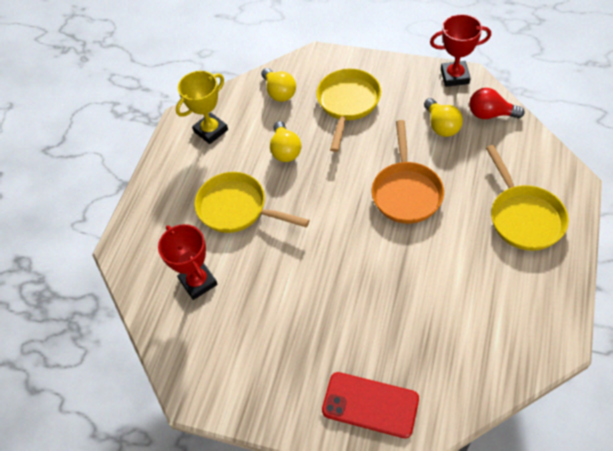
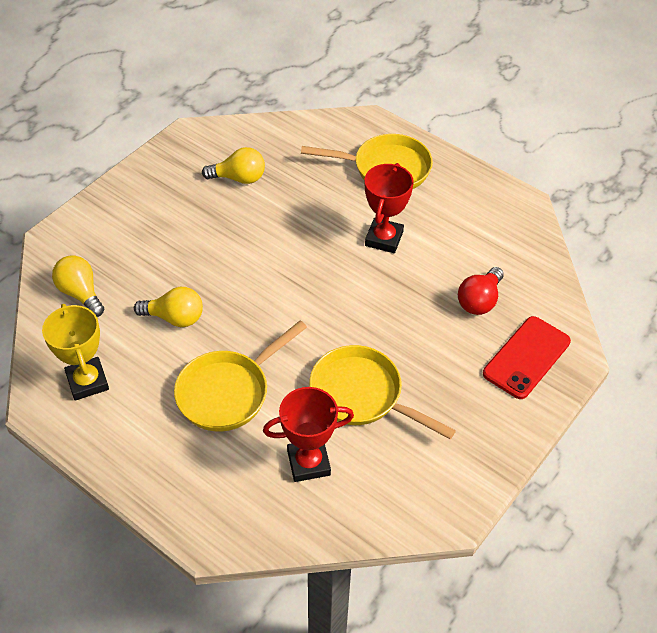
camera: 75 degrees left, 5 degrees down
(279, 92) = (81, 293): yellow light bulb -> yellow light bulb turned 120 degrees counterclockwise
(348, 103) = (149, 238): yellow pan -> yellow pan (361, 395)
(406, 192) = (303, 238): orange pan -> none
(454, 76) = (182, 142): red trophy -> red trophy (384, 239)
(490, 114) = (251, 138): red light bulb -> red light bulb (479, 301)

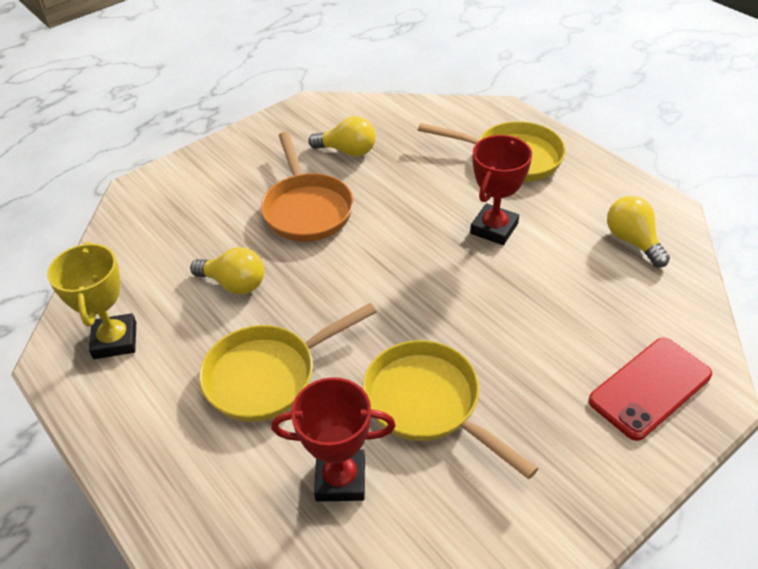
camera: 15 degrees right, 5 degrees down
(81, 293) = (144, 246): yellow light bulb -> yellow light bulb (632, 241)
(218, 240) = (306, 209): none -> orange pan
(479, 301) = (598, 311): red light bulb -> none

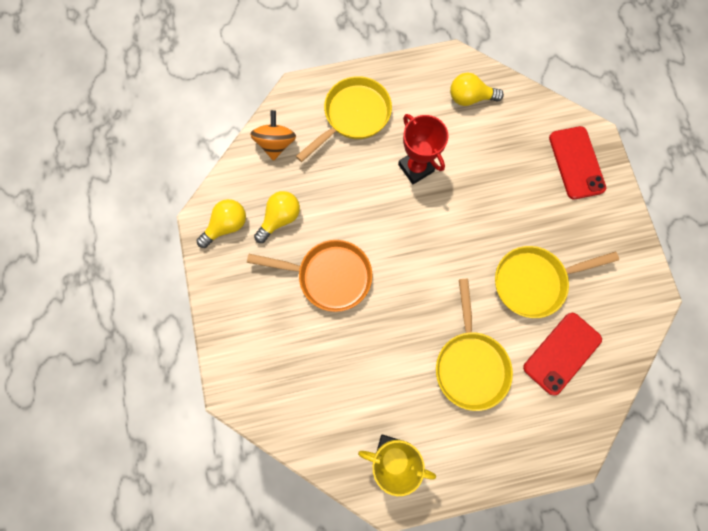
camera: 65 degrees left, 30 degrees up
(234, 284) = (379, 355): yellow light bulb -> yellow light bulb (227, 226)
(340, 479) = (561, 353): red trophy -> red phone
(429, 118) = (276, 144): none -> orange spinning top

